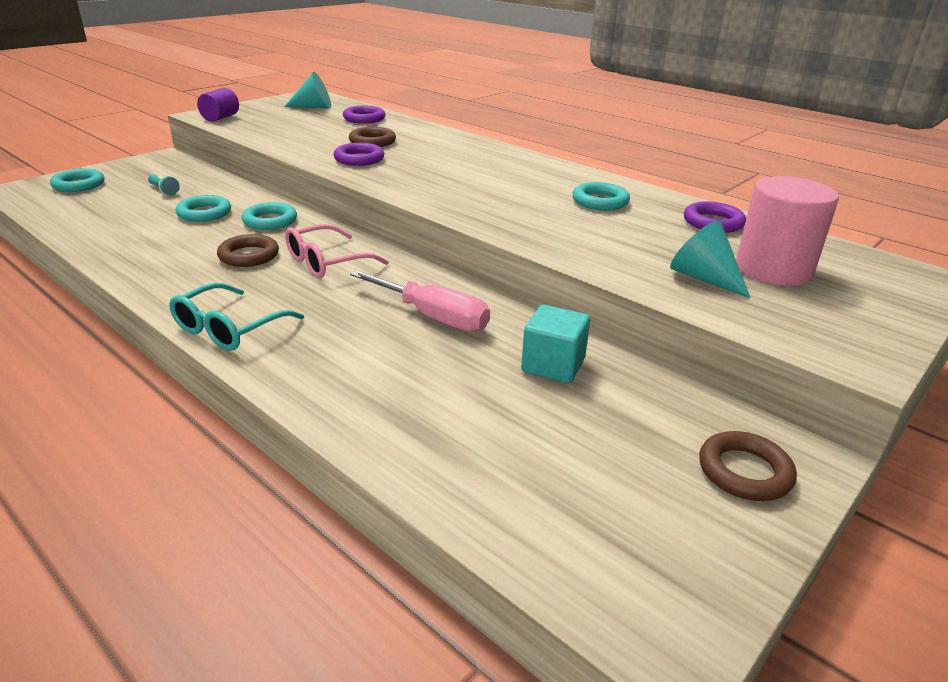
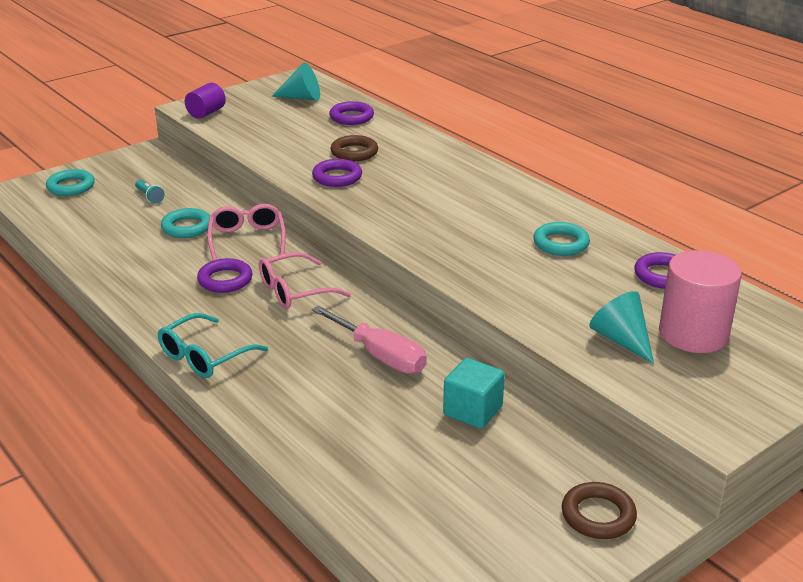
camera: 10 degrees right, 0 degrees up
(249, 256) = (225, 280): brown ring -> purple ring
(270, 221) = (247, 239): turquoise ring -> pink glasses

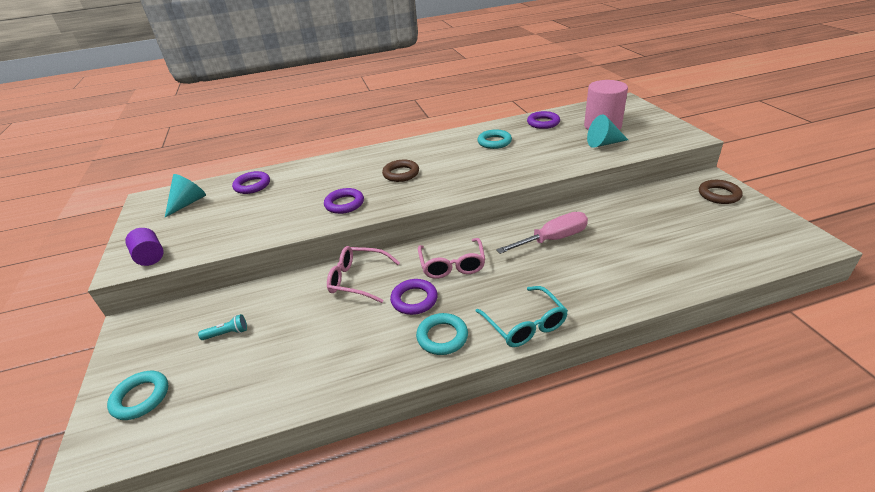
camera: 65 degrees left, 5 degrees up
(187, 227) = (308, 313): turquoise ring -> turquoise ring (442, 337)
(354, 152) = (312, 192): brown ring -> brown ring (401, 174)
(472, 411) = (621, 215): turquoise cube -> none

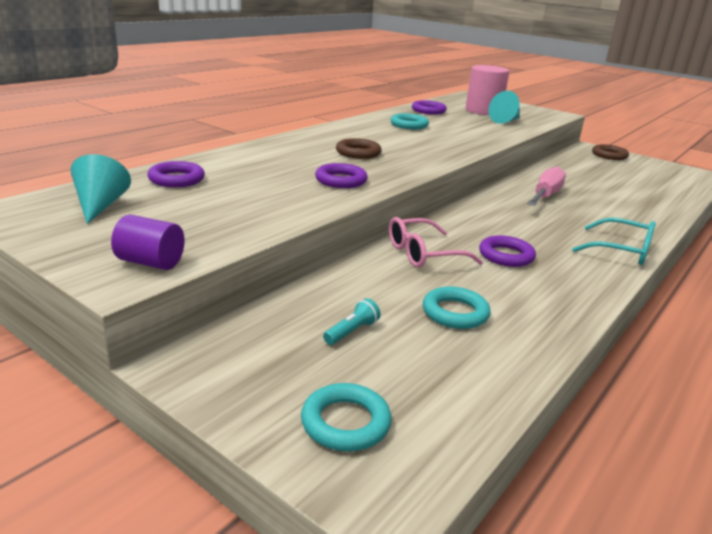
camera: 40 degrees left, 10 degrees down
(442, 337) = (576, 274): turquoise ring -> turquoise ring (455, 313)
(452, 265) = (495, 226): pink glasses -> none

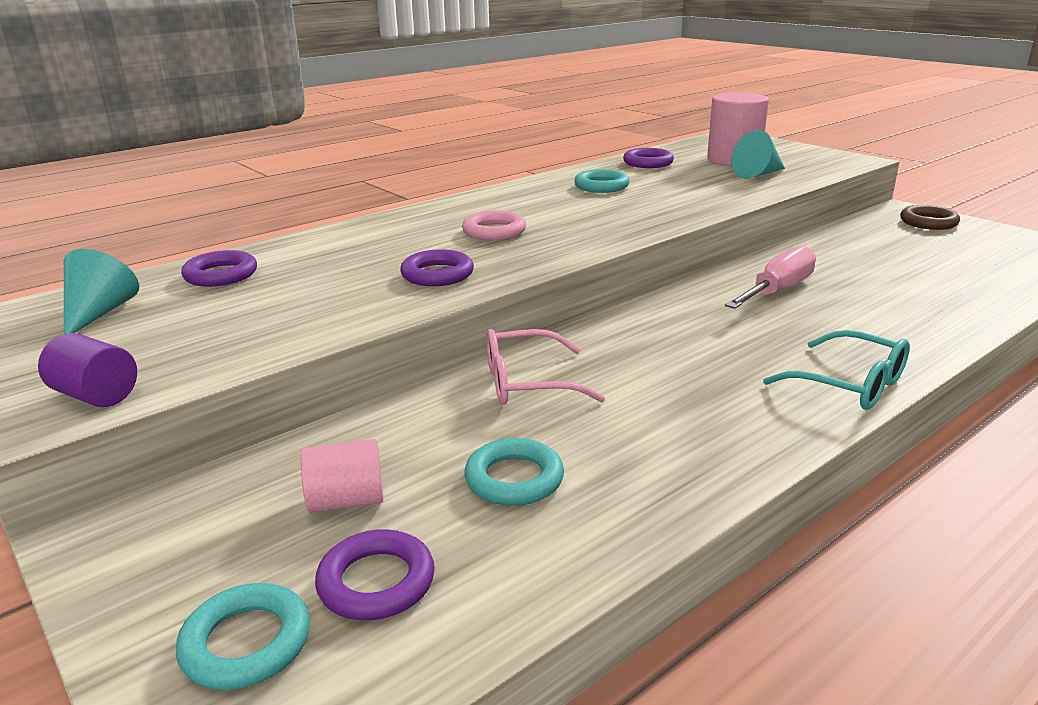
camera: 15 degrees right, 0 degrees up
(352, 331) = (346, 501): turquoise flashlight -> pink cylinder
(358, 153) = (494, 231): brown ring -> pink ring
(506, 256) = (651, 389): purple ring -> purple ring (376, 582)

